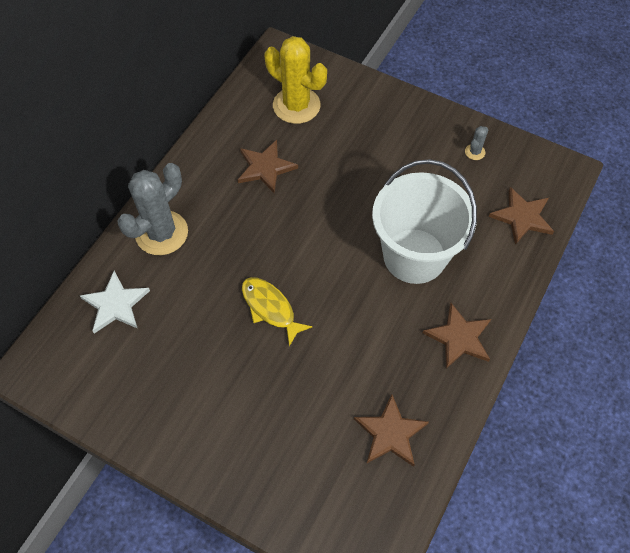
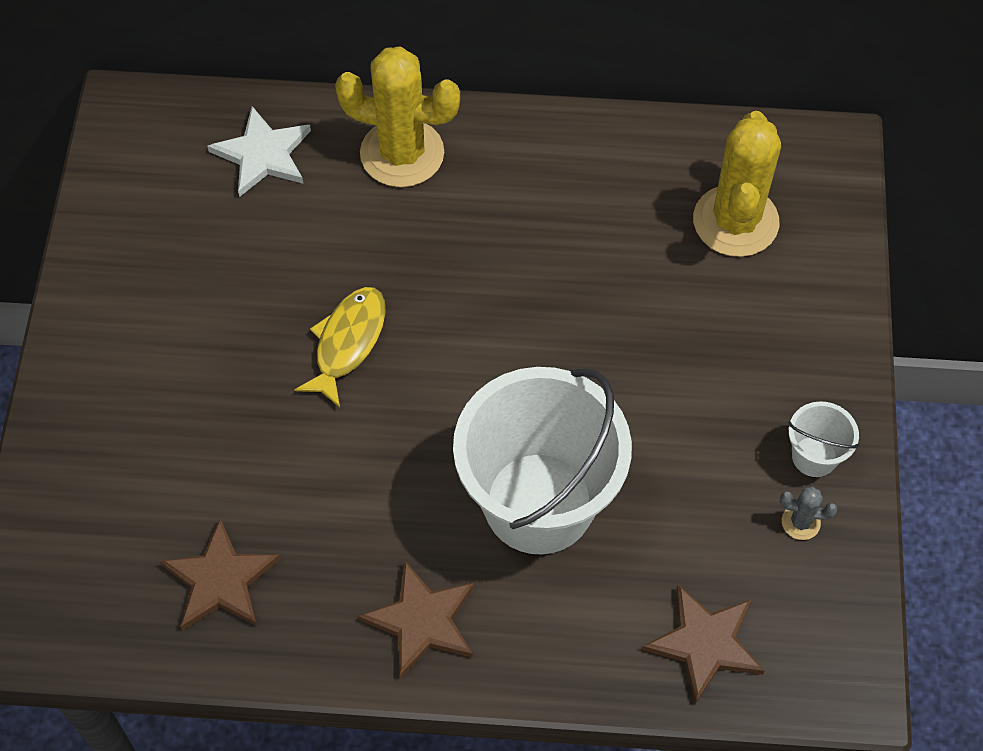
camera: 65 degrees right, 0 degrees up
(161, 233) = (402, 153): grey cactus -> yellow cactus
(265, 167) = (589, 231): brown star -> none
(442, 132) = (814, 456): none -> white bucket

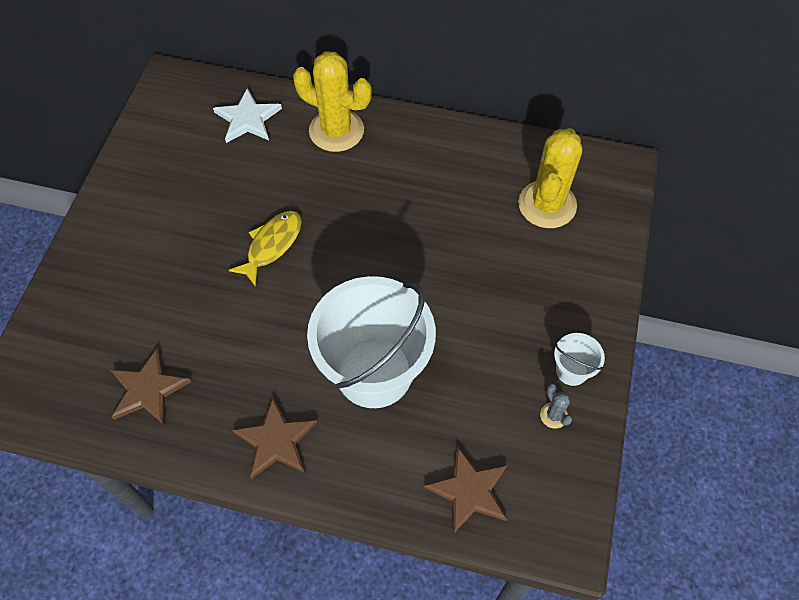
camera: 10 degrees right, 0 degrees up
(800, 522) = (553, 415): grey cactus -> grey cactus turned 45 degrees clockwise

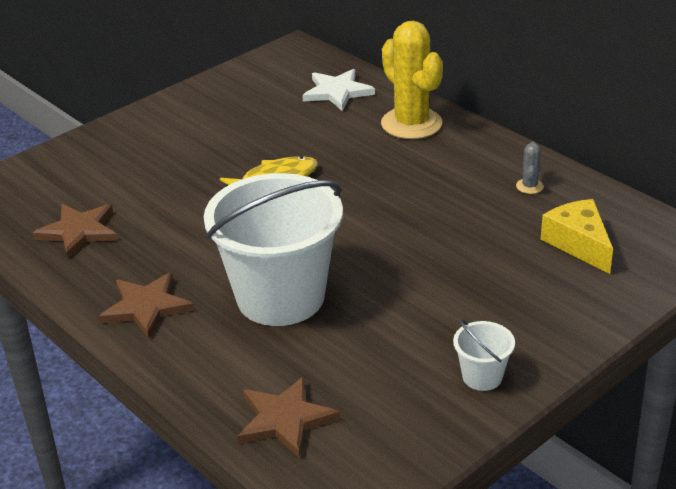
camera: 35 degrees right, 25 degrees down
(547, 204) = (579, 244): yellow cactus -> yellow cheese
(553, 415) = (428, 402): grey cactus -> grey cactus (529, 186)

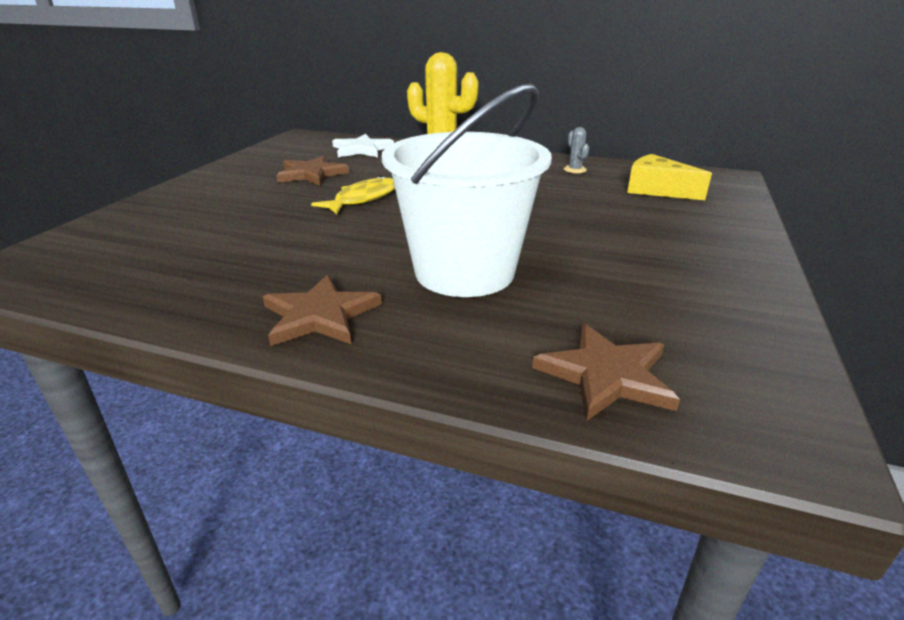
camera: 30 degrees left, 5 degrees down
(79, 231) = (175, 271): brown star -> brown star (311, 174)
(482, 377) = (728, 282): white bucket -> none

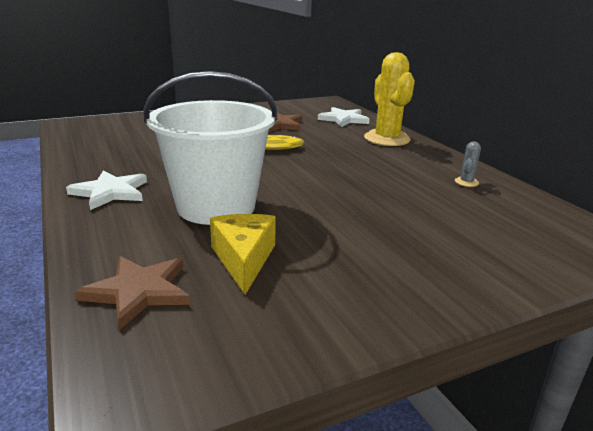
camera: 45 degrees right, 5 degrees down
(320, 315) = (110, 192): brown star -> white star
(657, 190) = (500, 223): yellow cheese -> yellow cheese (244, 259)

